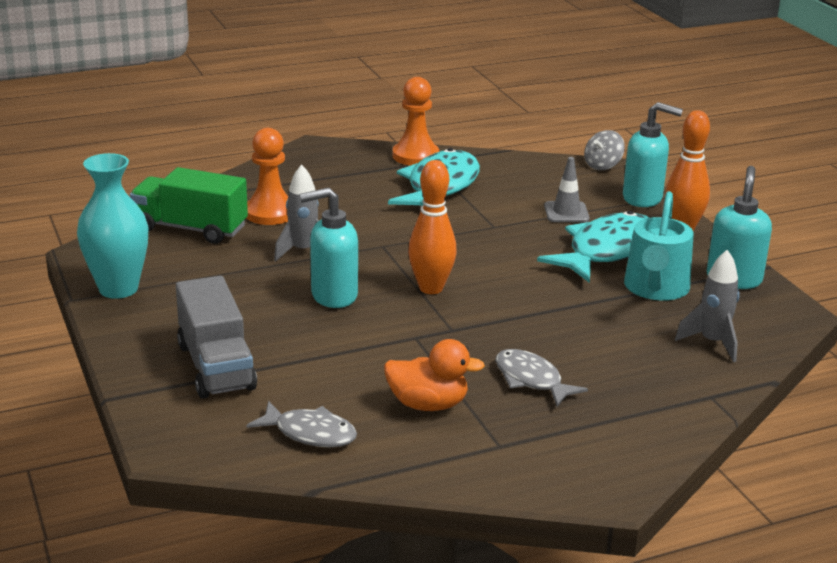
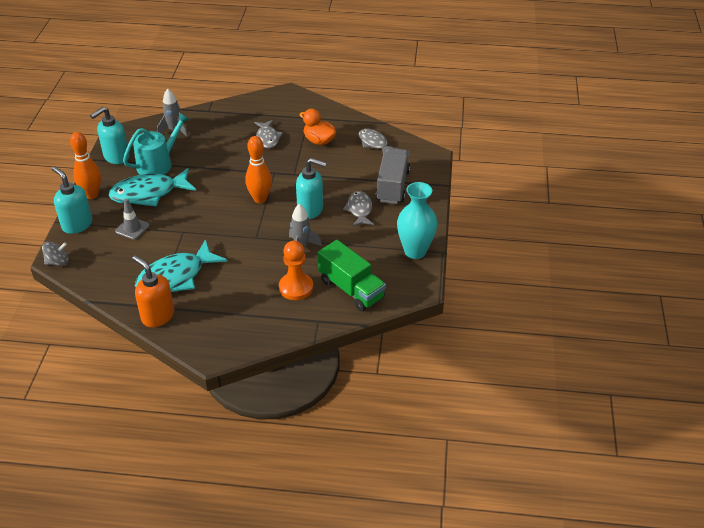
camera: 150 degrees left, 15 degrees up
(251, 317) = (359, 210): none -> grey fish
(415, 156) = (157, 316): orange pawn -> orange soap dispenser

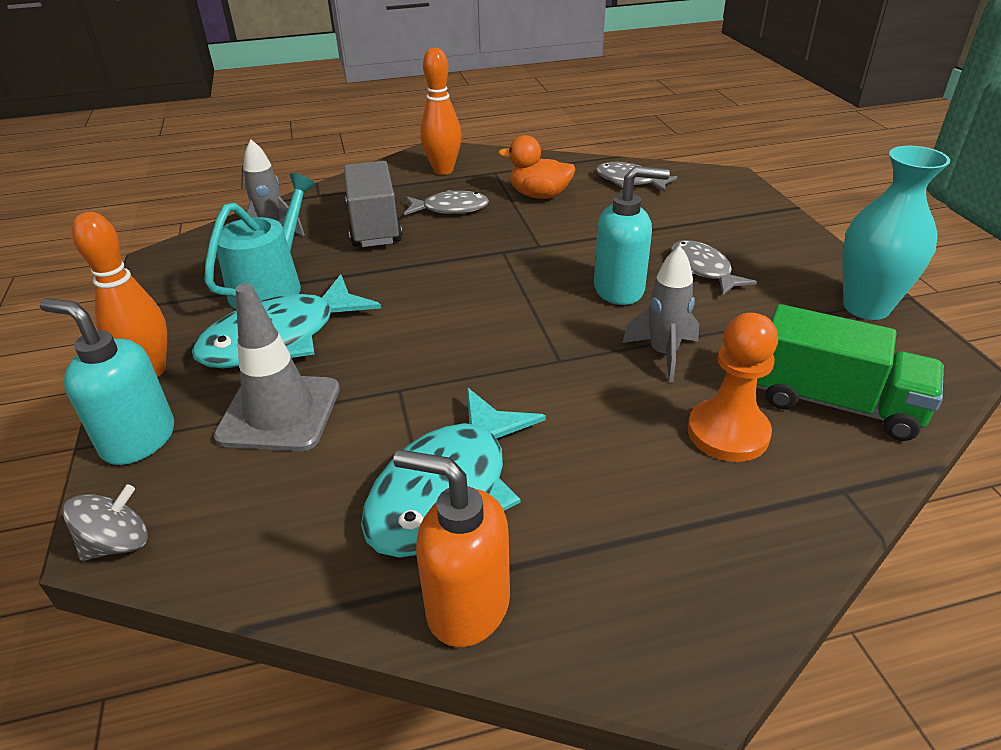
camera: 20 degrees left, 5 degrees down
(116, 157) = (176, 294): turquoise soap dispenser -> none
(132, 228) = (279, 412): grey traffic cone -> grey traffic cone, size x1.66
(260, 199) = (512, 295): orange bowling pin -> orange bowling pin (443, 170)
(267, 138) = (450, 209): grey fish -> grey fish turned 60 degrees counterclockwise
(392, 186) = (718, 226): grey truck -> grey truck (374, 225)

